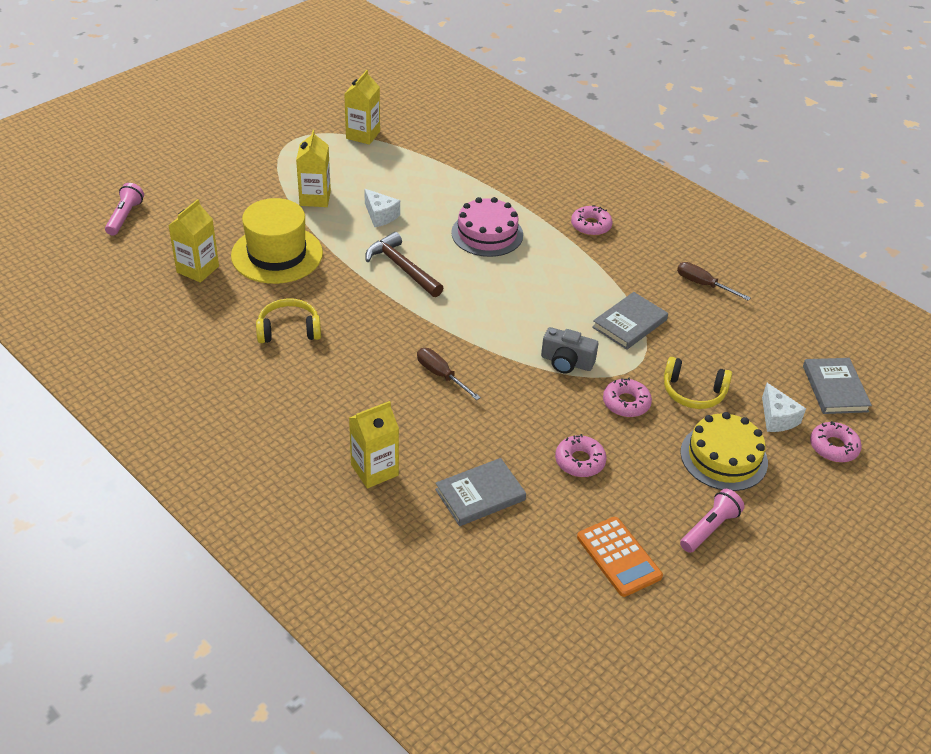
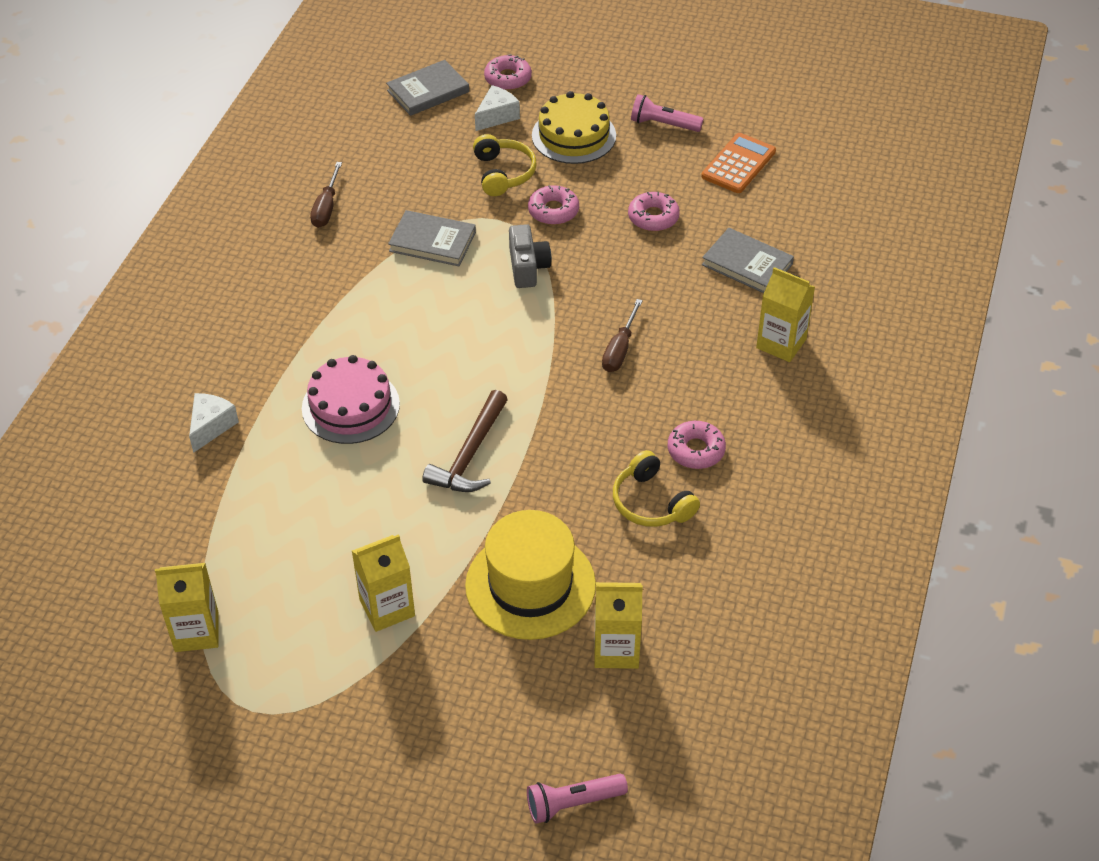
camera: 115 degrees left, 5 degrees up
(380, 215) = (380, 521): white cheese -> white cheese (211, 426)
(591, 226) = (273, 323): pink donut -> pink donut (696, 450)

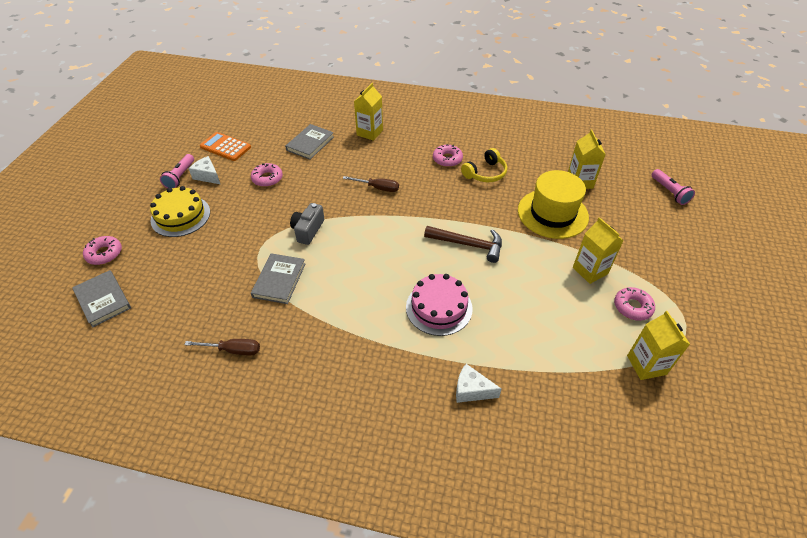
camera: 95 degrees left, 0 degrees up
(497, 116) = (147, 256): white cheese -> white cheese (207, 176)
(503, 173) = (212, 248): yellow headphones -> none
(527, 267) = (308, 230): grey camera -> grey camera turned 60 degrees counterclockwise
(553, 211) = (255, 221): pink donut -> pink donut (632, 307)

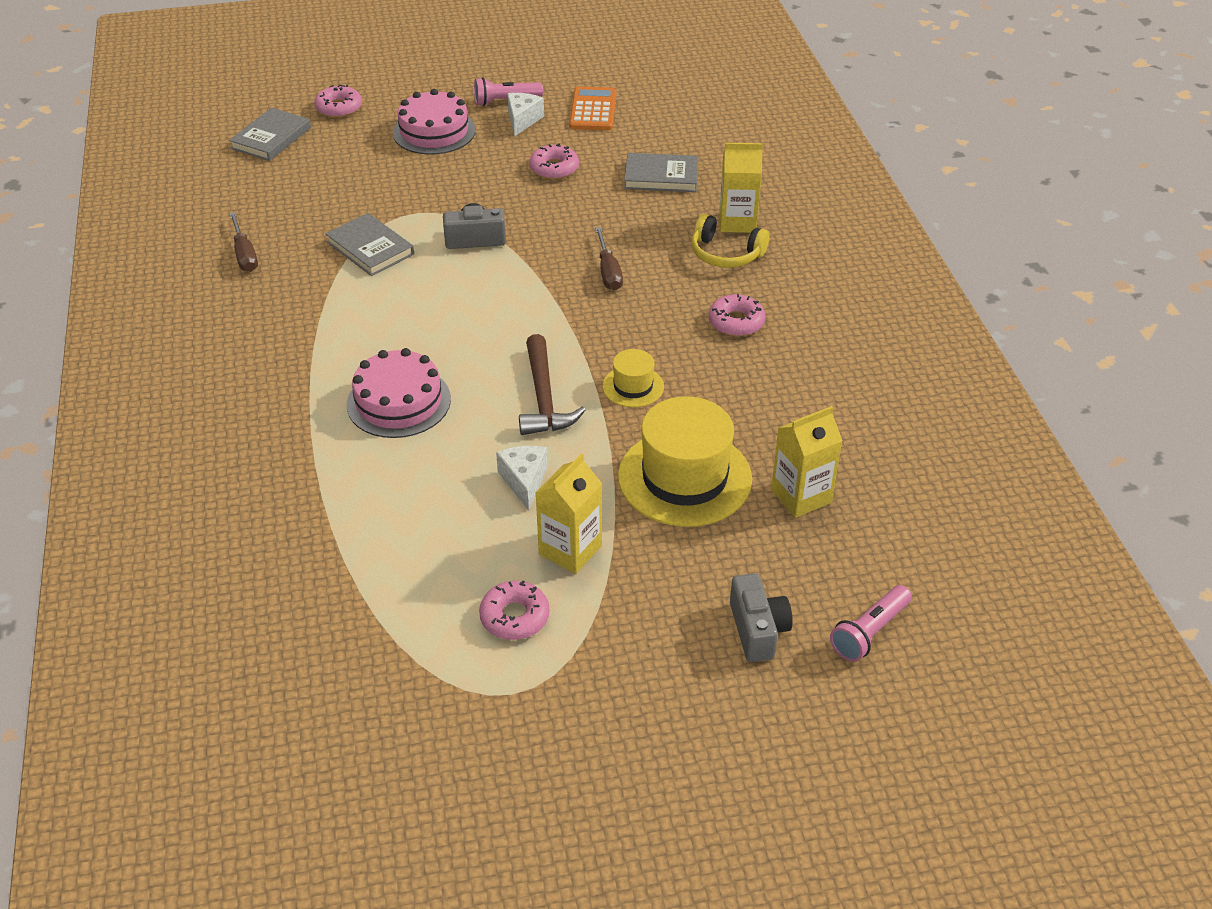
camera: 65 degrees right, 5 degrees down
(180, 216) = (434, 131): yellow cake -> pink cake
(279, 280) = (370, 248): grey book -> grey book turned 60 degrees clockwise
(471, 390) = (270, 470): white cheese -> white cheese (524, 481)
(476, 209) = (633, 386): none -> yellow hat
(485, 173) = (733, 374): yellow headphones -> yellow headphones (725, 254)
(646, 365) = (398, 650): yellow carton -> none
(661, 224) = (757, 630): none -> grey camera

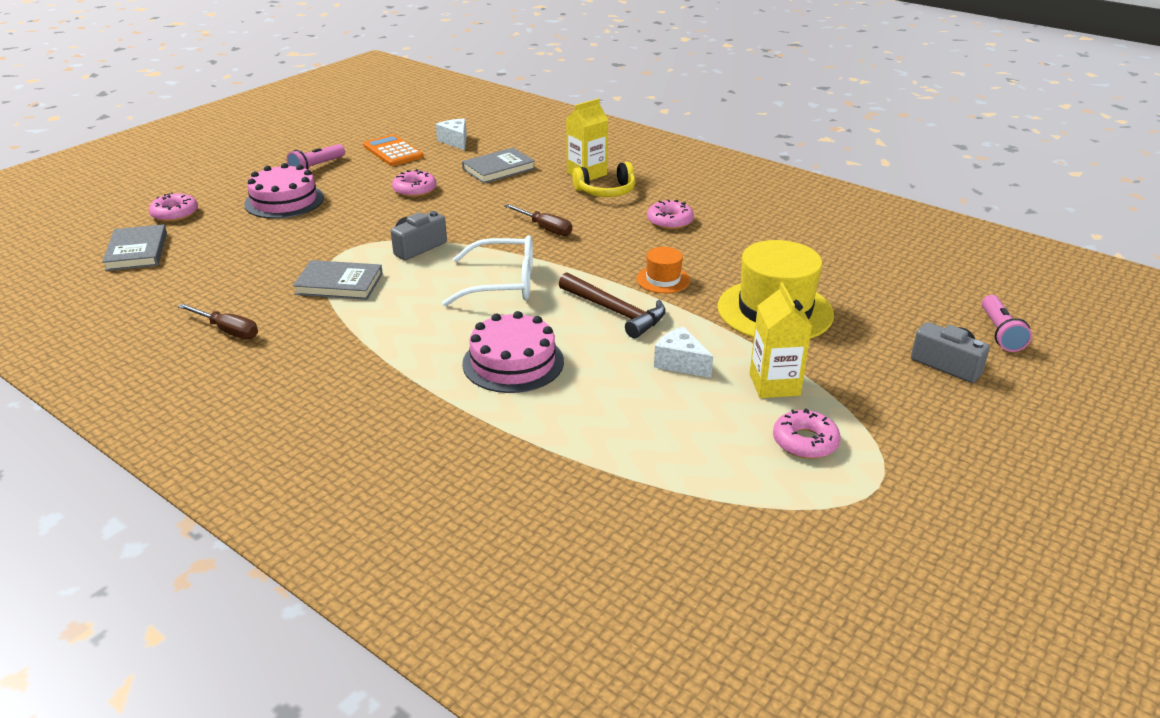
camera: 40 degrees left, 10 degrees down
(493, 316) = (503, 283): none -> white glasses
(522, 120) = (347, 173): white cheese -> white cheese (455, 141)
(633, 386) = (663, 279): yellow hat -> orange hat
(801, 496) = (853, 287): yellow carton -> none

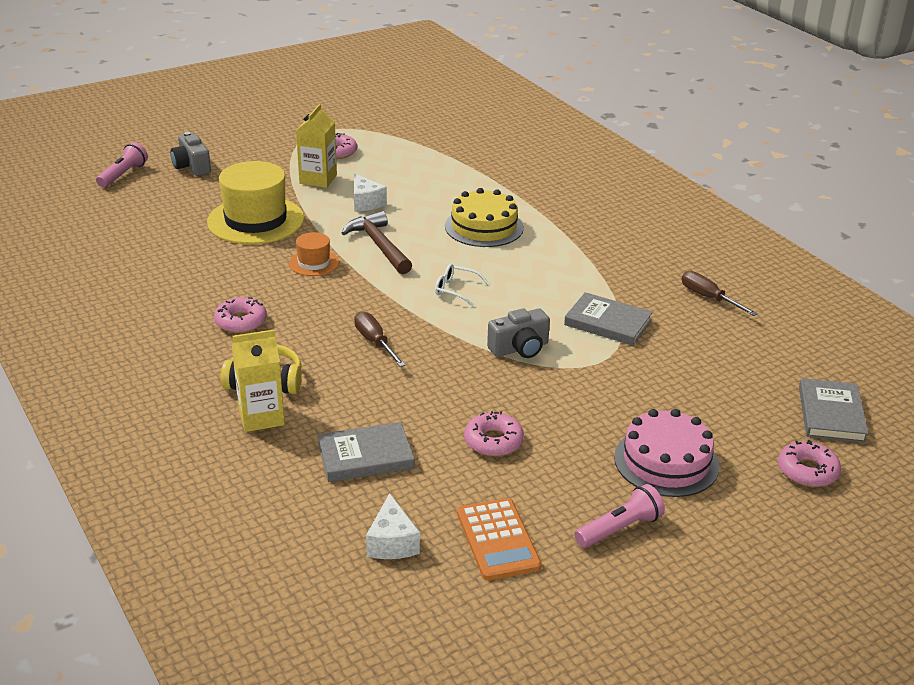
camera: 160 degrees left, 0 degrees up
(503, 283) = (455, 290): white glasses -> white glasses, size x0.52
(513, 362) = (484, 227): pink cake -> yellow cake

